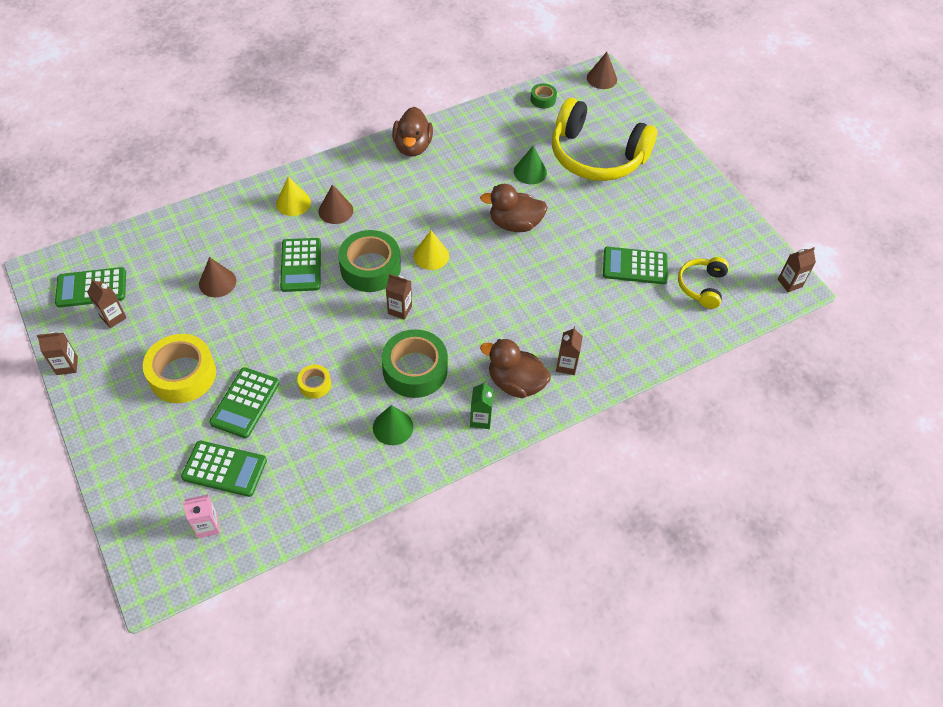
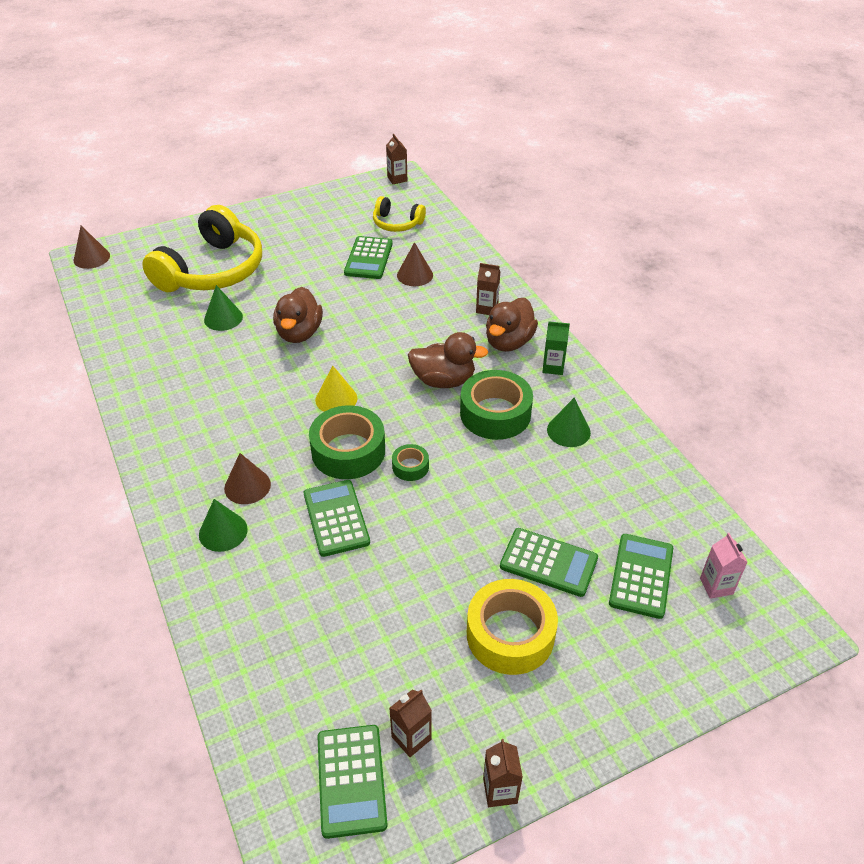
camera: 85 degrees left, 10 degrees down
(217, 282) = (356, 609): brown cone -> brown cone (415, 275)
(293, 203) = (223, 532): yellow cone -> green cone
(301, 265) = (336, 518): green calculator -> green calculator turned 105 degrees counterclockwise
(315, 384) = (518, 497): yellow tape -> none
(400, 310) = (413, 425): brown carton -> none
(412, 147) = (152, 413): brown duck -> brown duck (443, 380)
(543, 99) = (108, 302): green tape -> green tape (410, 467)

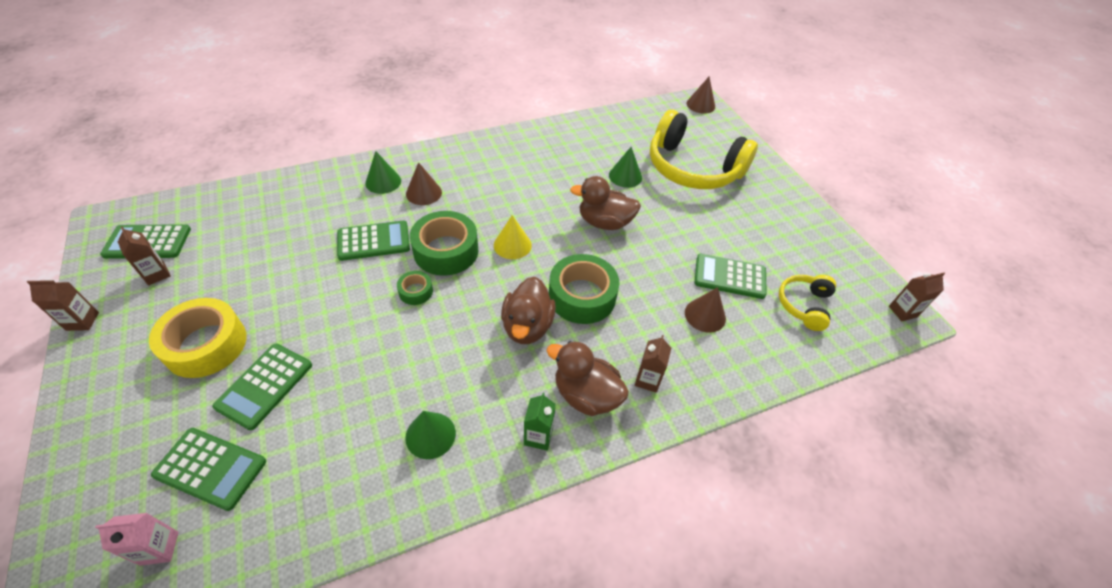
camera: 90 degrees right, 5 degrees up
(495, 413) = (471, 366): green tape -> green tape (582, 296)

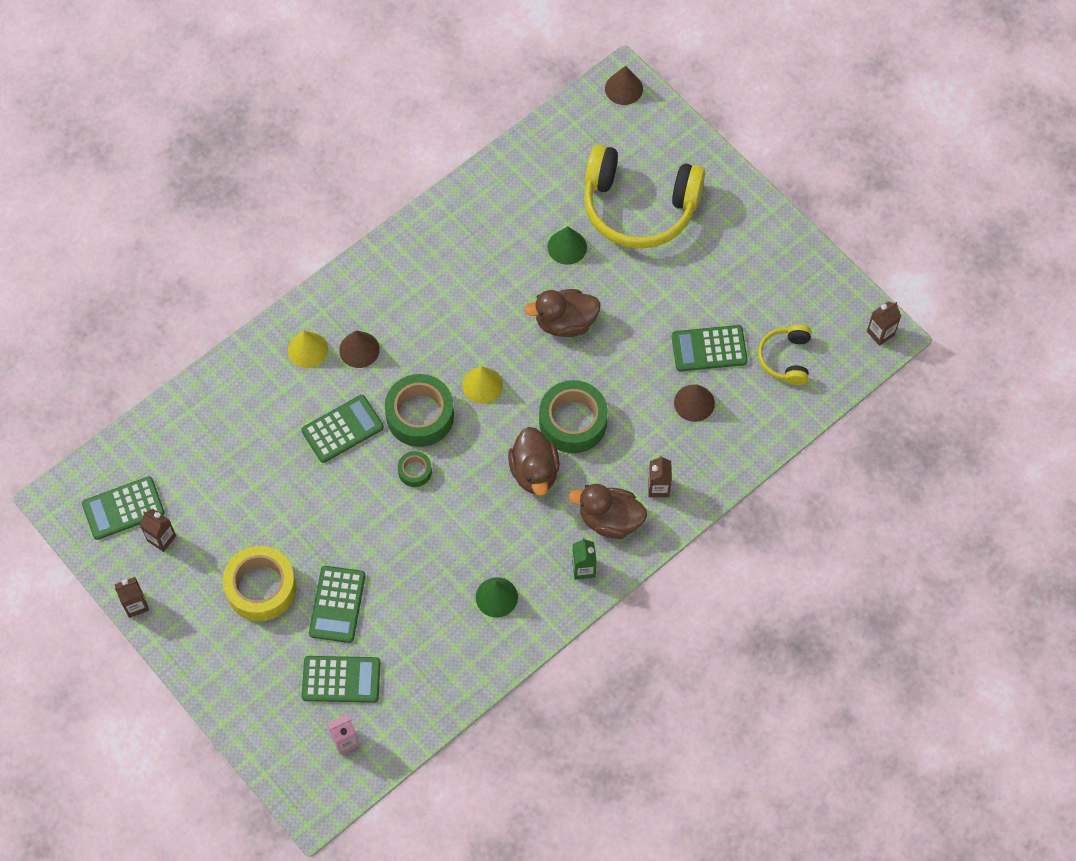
camera: 15 degrees left, 15 degrees up
(383, 182) = (307, 349): green cone -> yellow cone

